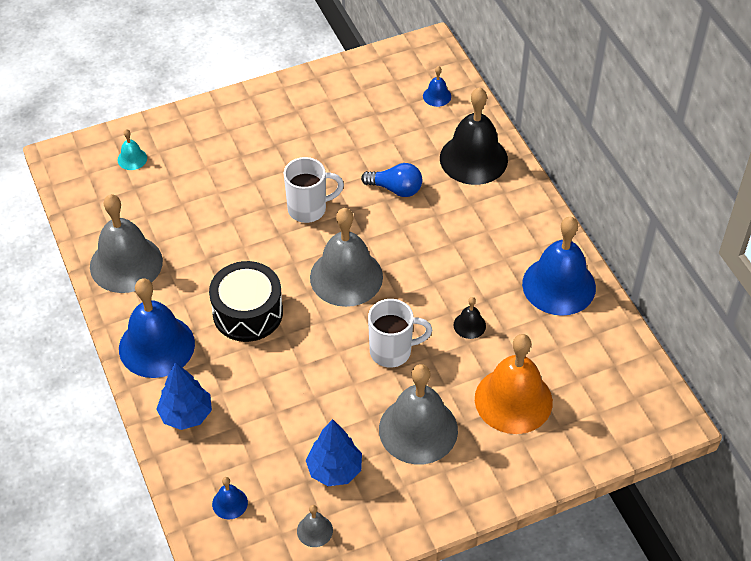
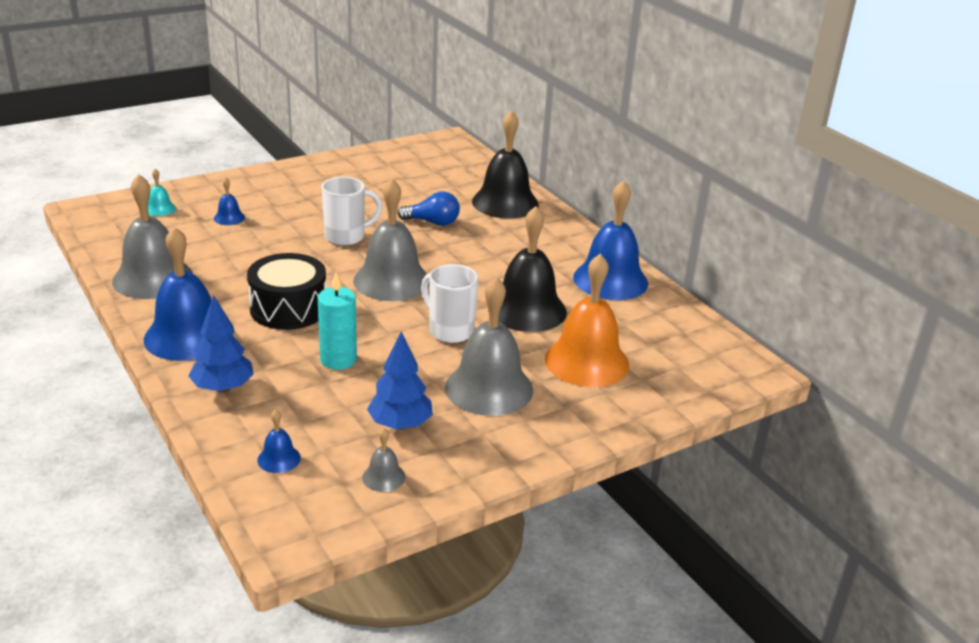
camera: 10 degrees left, 20 degrees down
(288, 384) = (338, 359): none -> turquoise candle
(392, 351) = (449, 331): white mug -> white mug turned 120 degrees counterclockwise
(437, 96) = (461, 167): blue bell -> blue bell (229, 218)
(469, 325) = (527, 310): black bell -> black bell, size x2.31

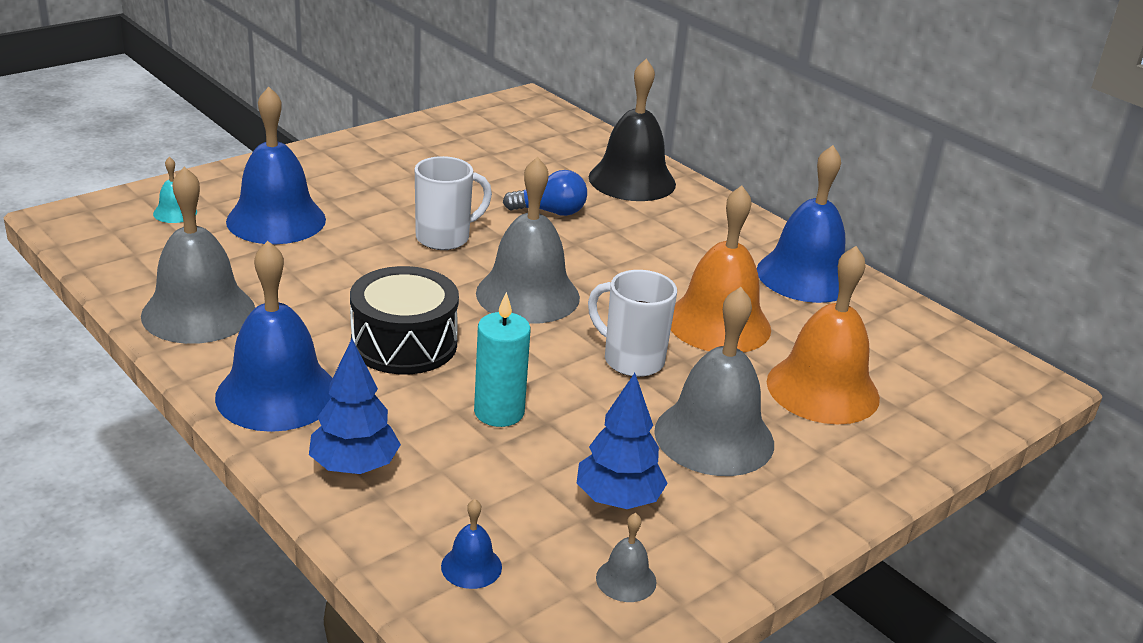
camera: 10 degrees left, 0 degrees up
(229, 218) = (276, 220): blue bell -> blue bell, size x2.31
(527, 310) = (718, 323): black bell -> orange bell

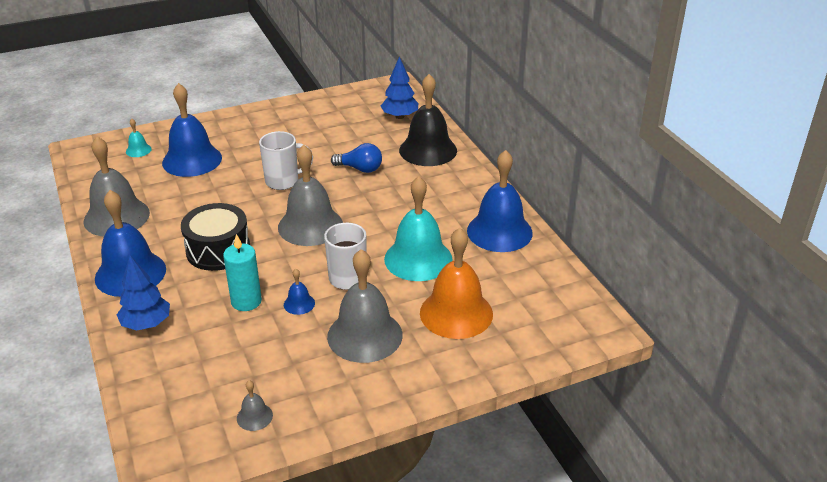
camera: 20 degrees right, 5 degrees up
(471, 566) = (174, 394): blue bell -> blue bell (299, 304)
(618, 499) = (281, 367): blue tree -> blue tree (399, 116)
(718, 323) = (418, 259): orange bell -> turquoise bell

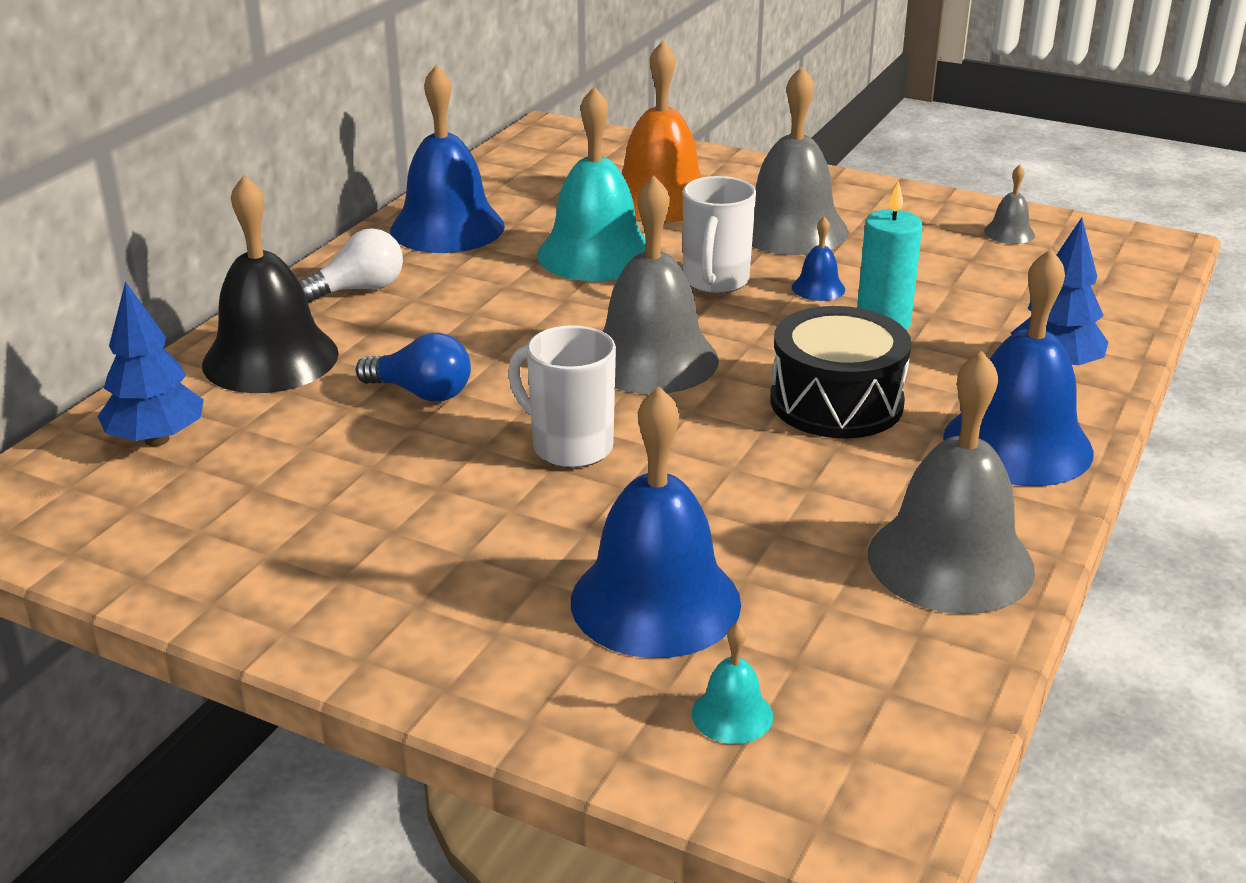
camera: 130 degrees left, 5 degrees down
(360, 169) = (421, 393): blue light bulb -> blue light bulb turned 135 degrees clockwise
(462, 186) = (359, 289): none -> white light bulb

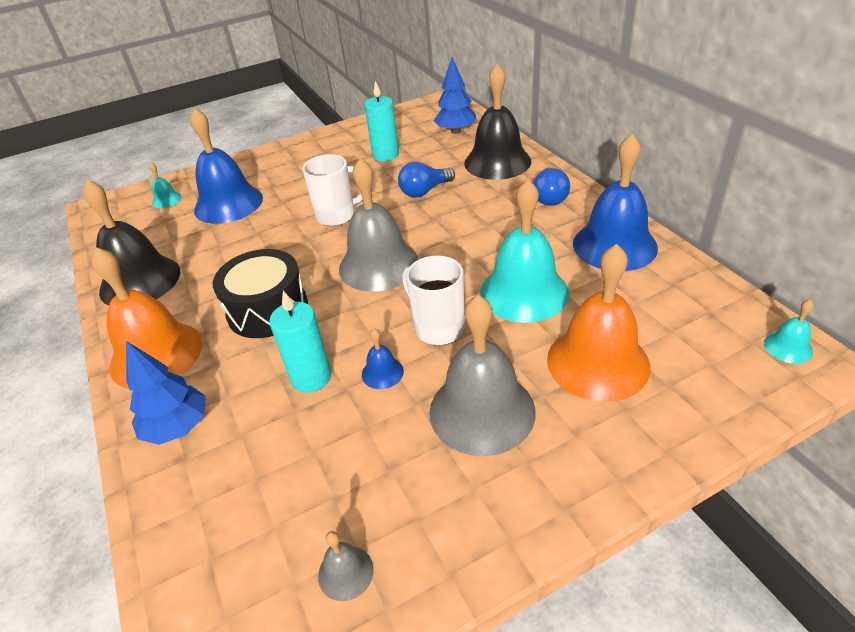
camera: 130 degrees right, 10 degrees up
(313, 485) = (386, 155): none -> turquoise candle
(359, 289) = (550, 197): white light bulb -> blue light bulb
(542, 138) = (788, 347): none -> turquoise bell
(950, 561) = (140, 281): grey bell -> black bell
(1017, 444) = (156, 354): blue bell -> orange bell

